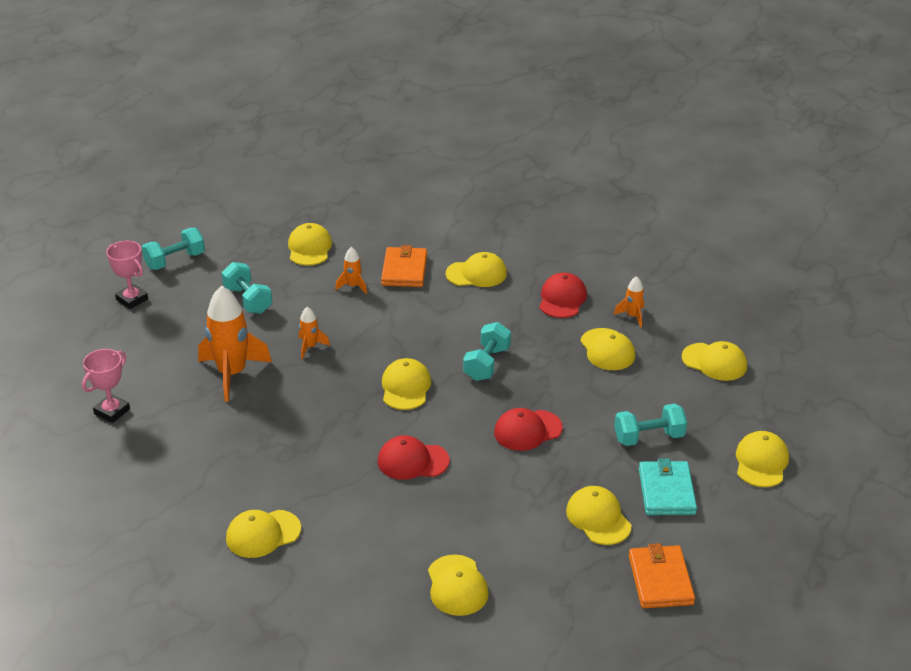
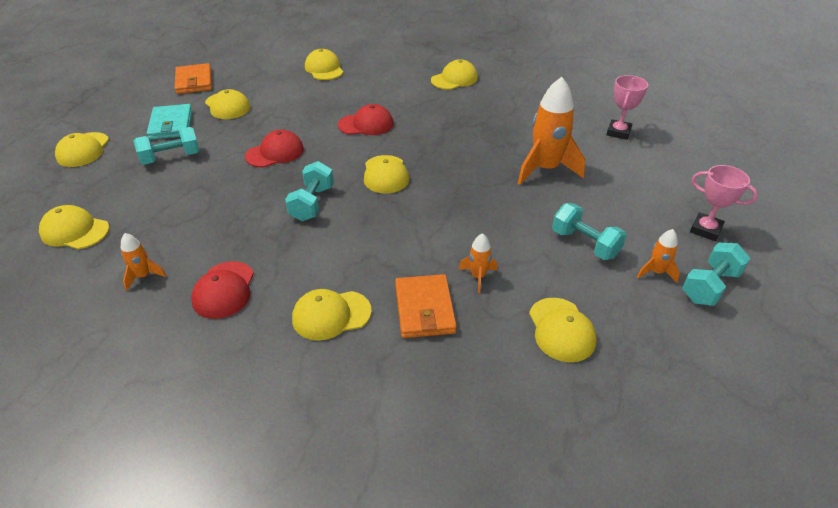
camera: 170 degrees right, 5 degrees up
(310, 347) = (489, 201): orange rocket -> orange rocket (656, 272)
(607, 350) = (185, 231): yellow cap -> none

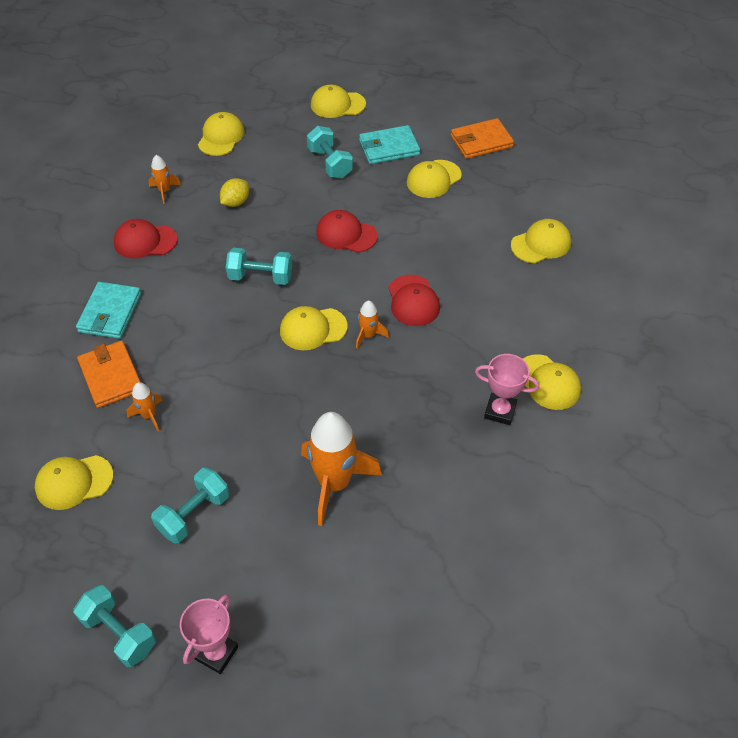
camera: 85 degrees right, 10 degrees up
(195, 219) = (235, 202): none -> yellow lemon
(275, 153) = (346, 234): red cap -> red cap turned 150 degrees clockwise
(331, 315) = (110, 313): yellow cap -> turquoise wallet
(424, 309) = (111, 376): orange wallet -> orange wallet turned 75 degrees clockwise
(618, 132) = (434, 582): pink trophy -> pink trophy (500, 411)
(656, 272) = (145, 580): orange rocket -> orange rocket (368, 335)

